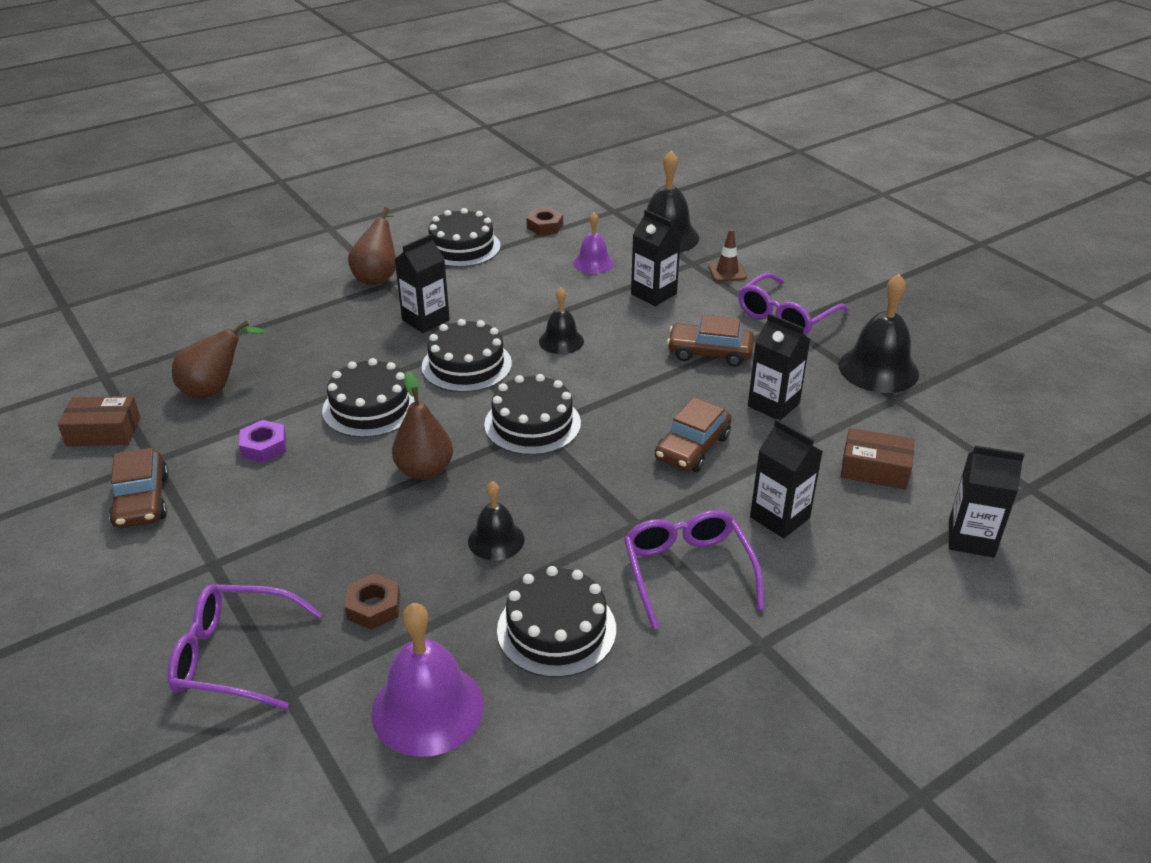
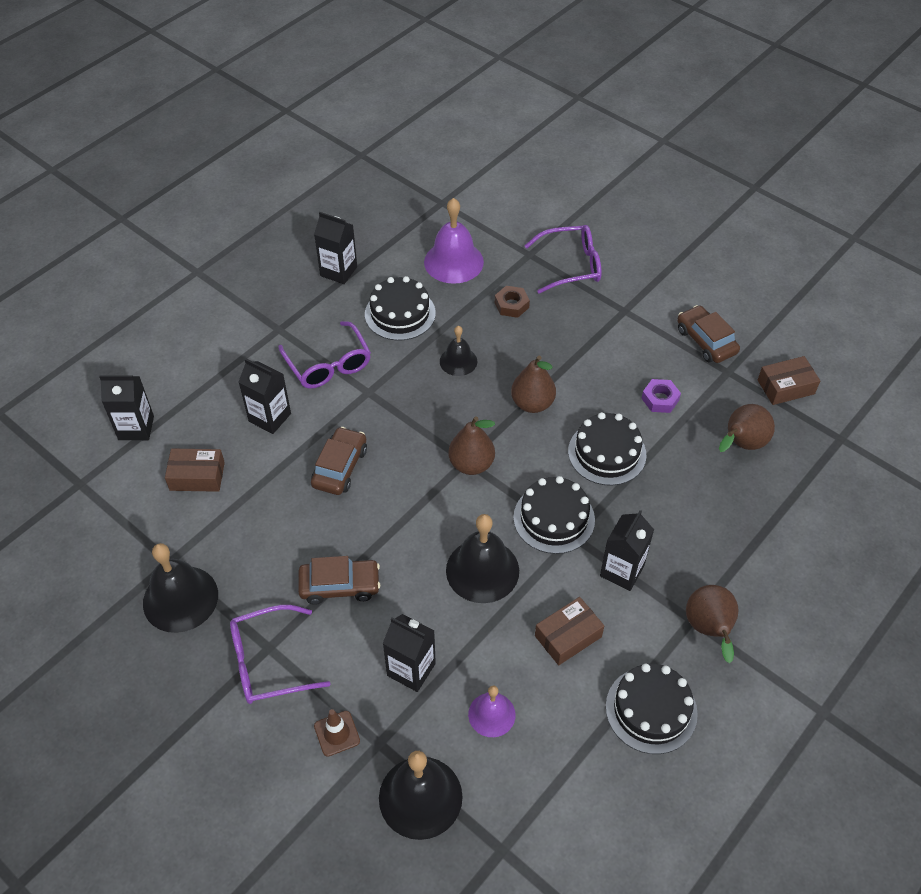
camera: 165 degrees right, 15 degrees up
(504, 291) = (568, 636): none -> brown box
(532, 424) = (471, 464): black cake -> brown pear
(545, 226) = (575, 784): brown nut -> none
(561, 341) = (482, 570): black bell -> black bell, size x1.69
(773, 405) = (277, 529): black carton -> black carton (338, 271)
(785, 316) = (268, 662): purple glasses -> purple glasses turned 135 degrees counterclockwise

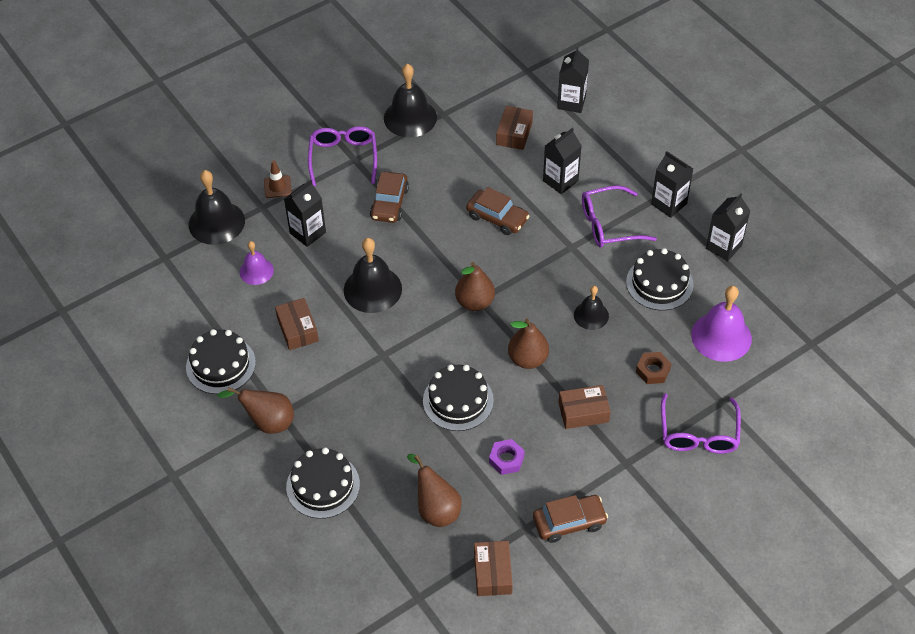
camera: 105 degrees right, 0 degrees up
(554, 518) = (404, 346): black cake -> black cake (323, 485)
(580, 349) = (583, 412): none -> brown box
(622, 571) = (340, 379): black carton -> black carton (669, 204)

